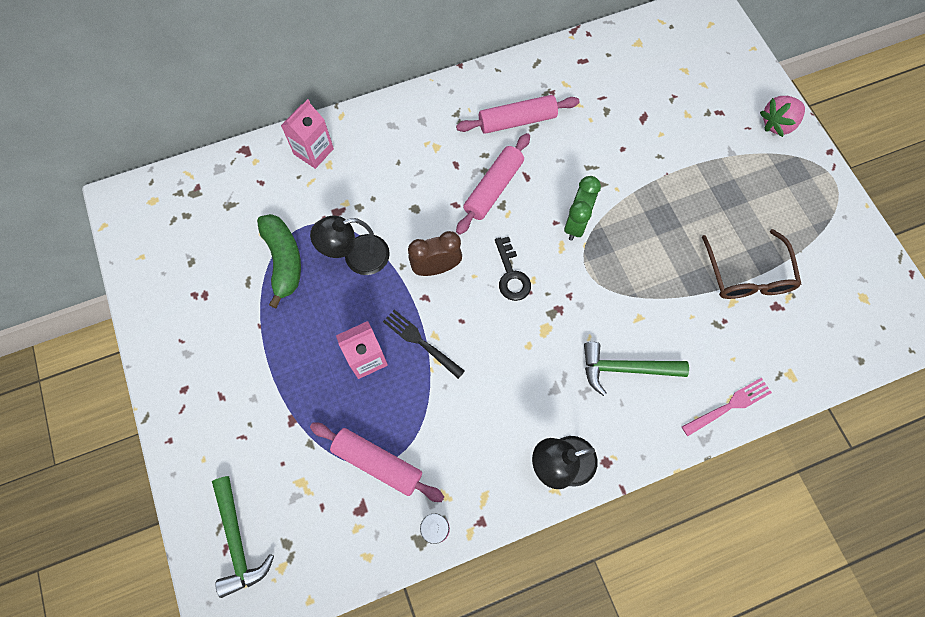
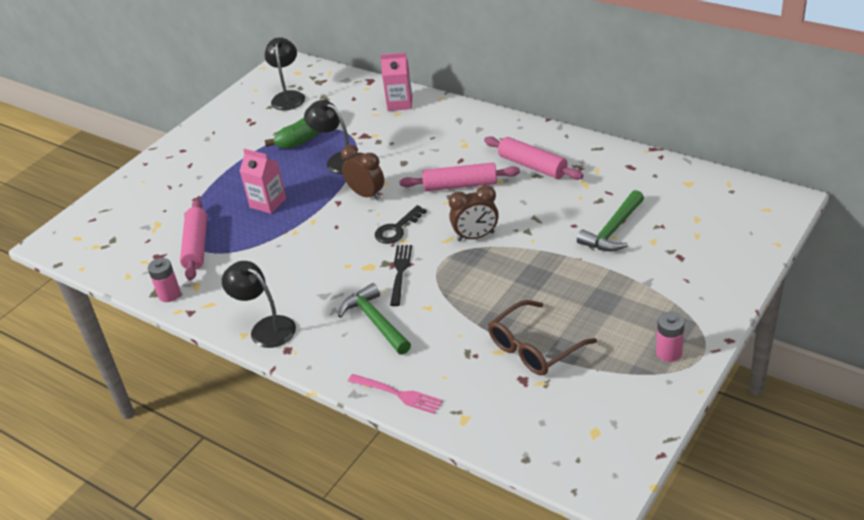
camera: 60 degrees right, 30 degrees down
(192, 235) = (288, 97): none -> black lamp
(237, 540) = (100, 221): green hammer -> green hammer (613, 230)
(421, 342) = (302, 218): black fork -> black fork (400, 272)
(576, 224) = (476, 236): green clock -> brown clock
(777, 124) = (714, 295): pink strawberry -> none
(816, 195) = (669, 352): none -> pink battery

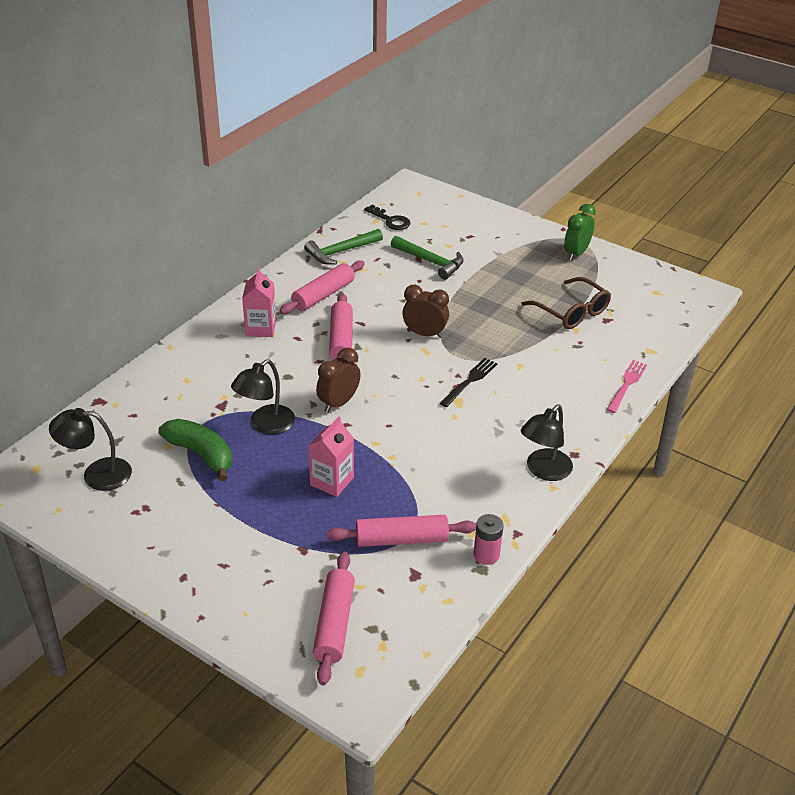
camera: 95 degrees left, 0 degrees up
(122, 221) = (334, 624): none -> pink rolling pin
(375, 322) = (537, 397): green hammer -> green hammer (341, 252)
(397, 229) = (402, 382): black key -> black key (390, 220)
(400, 103) = (165, 377): pink carton -> pink carton (261, 328)
(400, 272) = (470, 381): black fork -> black fork turned 120 degrees clockwise
(476, 236) = (424, 334): brown clock -> brown clock turned 60 degrees counterclockwise
(669, 352) = (576, 253): pink battery -> green clock

